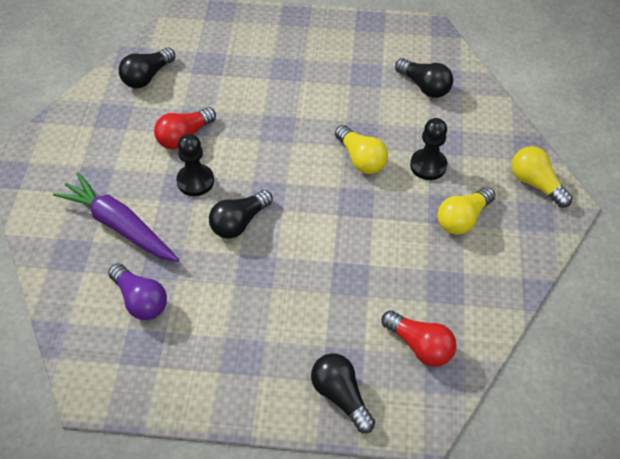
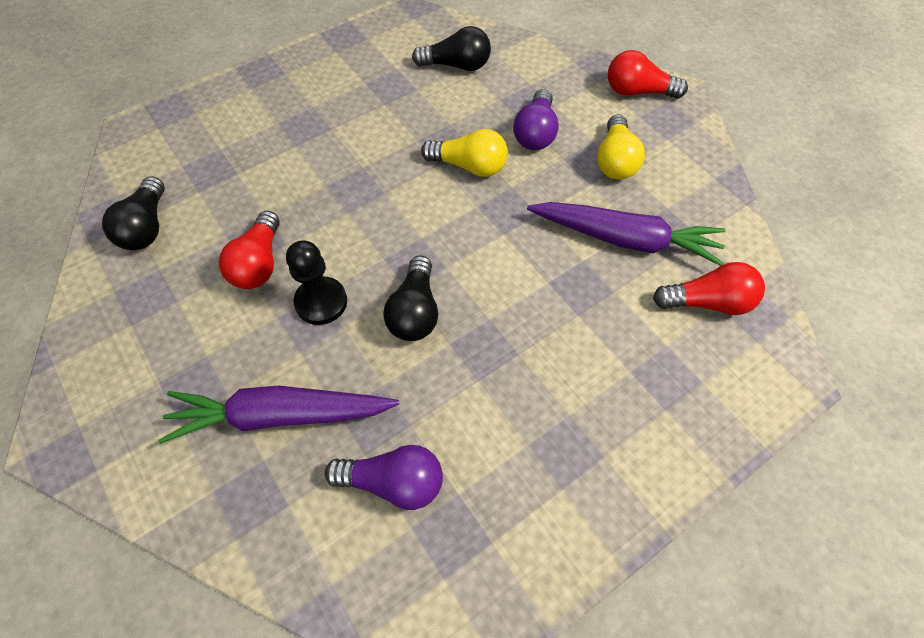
camera: 40 degrees left, 5 degrees up
(340, 395) = (697, 409): black light bulb -> none
(410, 271) = (624, 239): none -> purple carrot
(428, 165) = (535, 133): black pawn -> purple light bulb
(536, 183) = (638, 92): yellow light bulb -> red light bulb

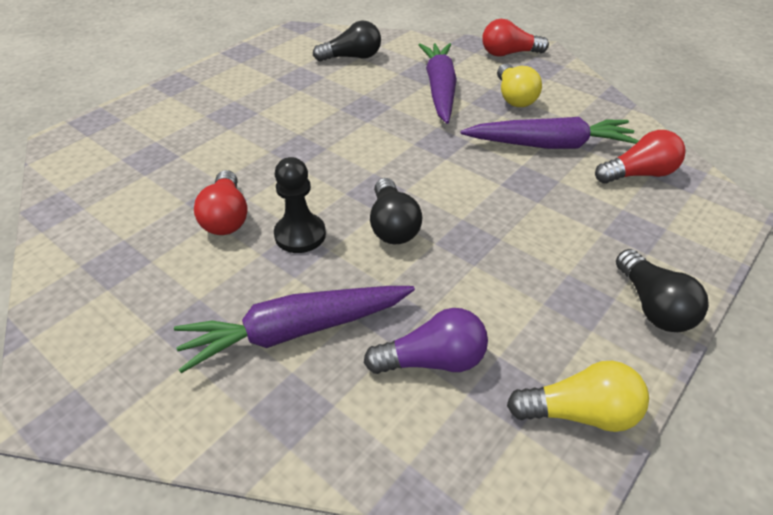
camera: 15 degrees left, 15 degrees down
(146, 227) = (100, 209): black light bulb -> black light bulb (652, 306)
(469, 166) = (394, 119): yellow light bulb -> yellow light bulb (579, 412)
(535, 133) = (439, 90): purple light bulb -> purple carrot

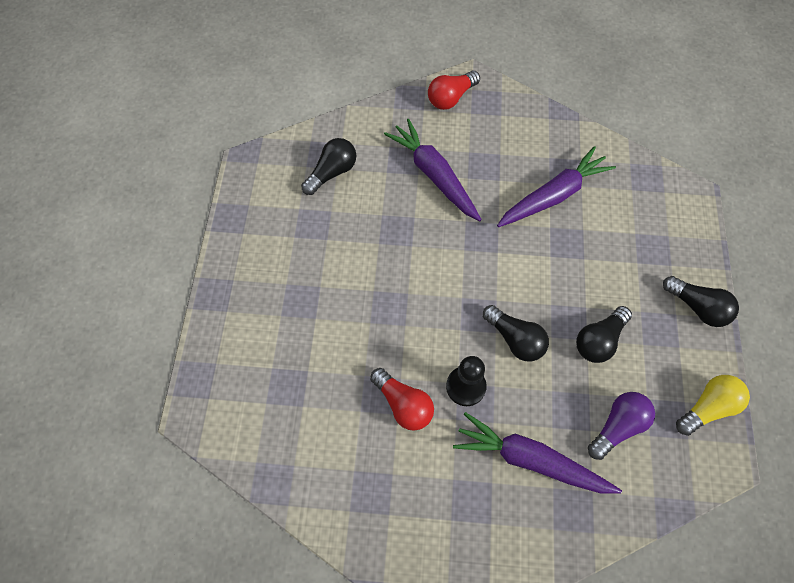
camera: 35 degrees left, 20 degrees up
(296, 331) = (531, 460): purple carrot -> purple carrot turned 75 degrees clockwise
(488, 272) = (599, 340): none -> black light bulb
(514, 97) = (493, 154): yellow light bulb -> none
(638, 174) = (625, 193): red light bulb -> none

